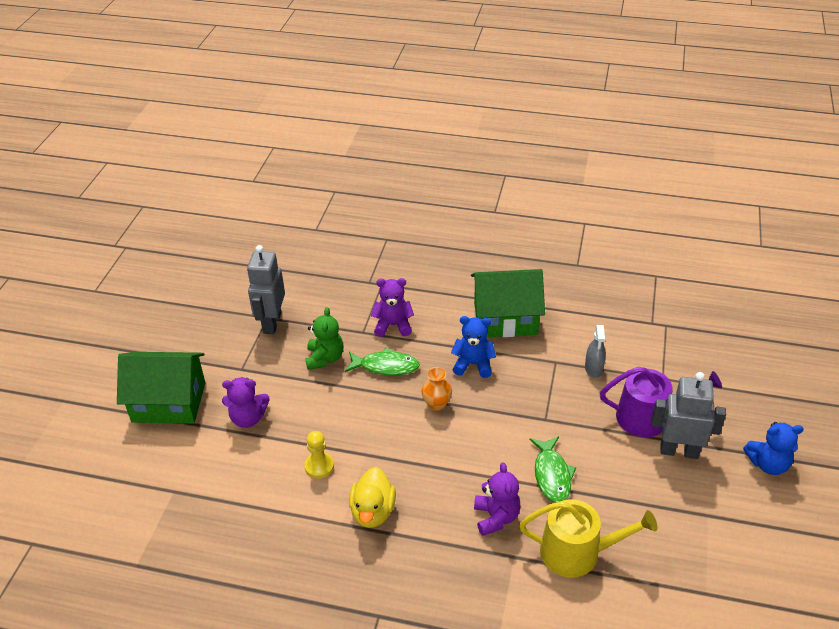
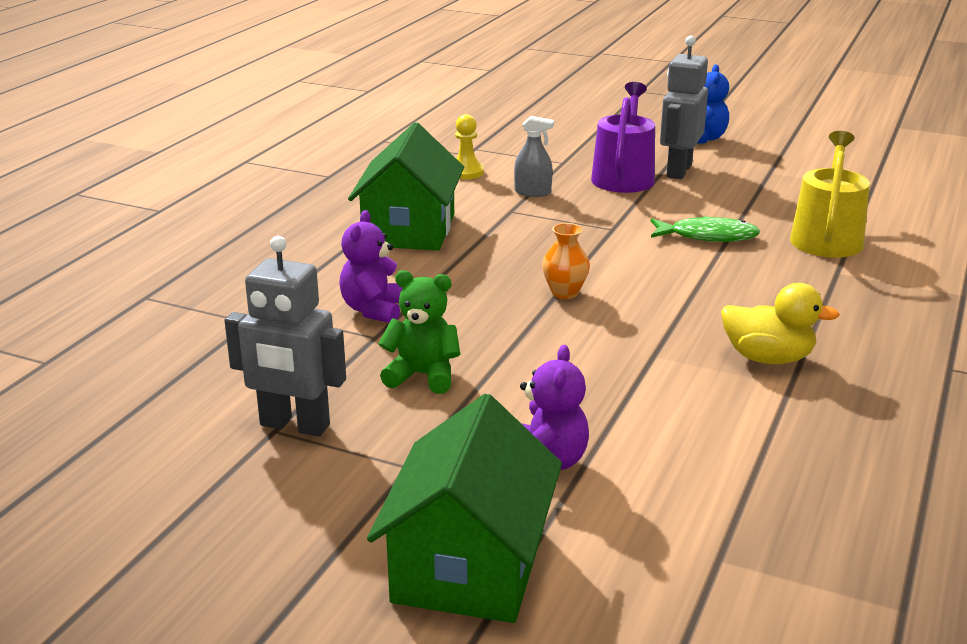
camera: 80 degrees left, 15 degrees down
(319, 466) = (674, 396): yellow pawn -> yellow pawn (466, 172)
(386, 366) = (468, 324): green fish -> none
(473, 364) = (493, 260): blue teddy bear -> none
(496, 517) = (776, 275): purple teddy bear -> none

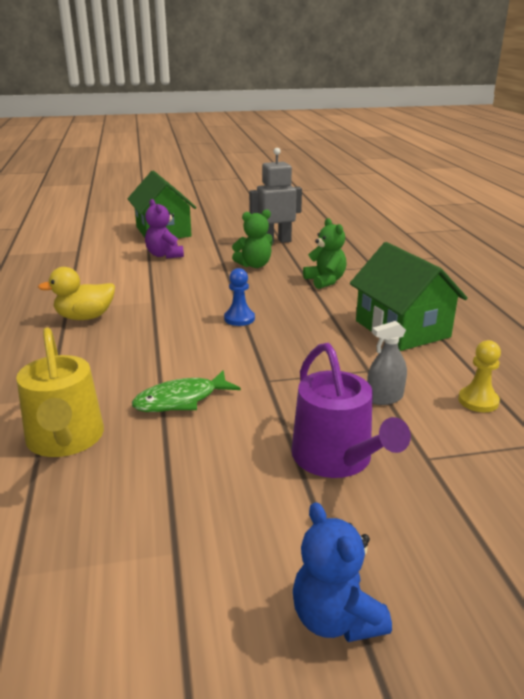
camera: 145 degrees right, 0 degrees up
(374, 310) = (325, 281): purple teddy bear -> green teddy bear
(564, 293) = (239, 319): orange vase -> blue pawn
(678, 171) = (291, 498): grey robot -> none

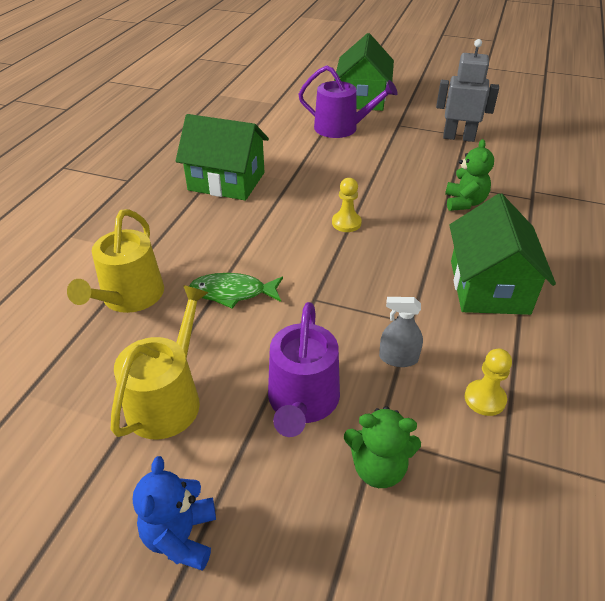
camera: 30 degrees right, 15 degrees up
(85, 317) = (226, 181): yellow duck -> green house
(164, 255) = (341, 128): purple teddy bear -> purple watering can
(199, 509) = (168, 399): none -> yellow watering can
(239, 319) = (346, 223): blue pawn -> yellow pawn
(254, 265) = (412, 163): green teddy bear -> green teddy bear (378, 468)

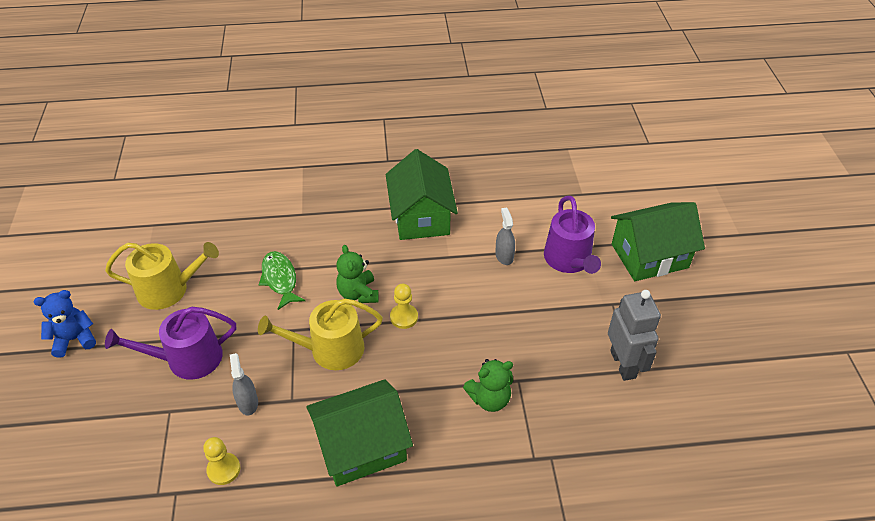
camera: 65 degrees right, 5 degrees up
(129, 297) = (252, 228): yellow watering can -> yellow watering can (330, 349)
(313, 154) = (504, 256): none -> grey spray bottle
(378, 468) = (143, 419): green teddy bear -> green teddy bear (358, 293)

